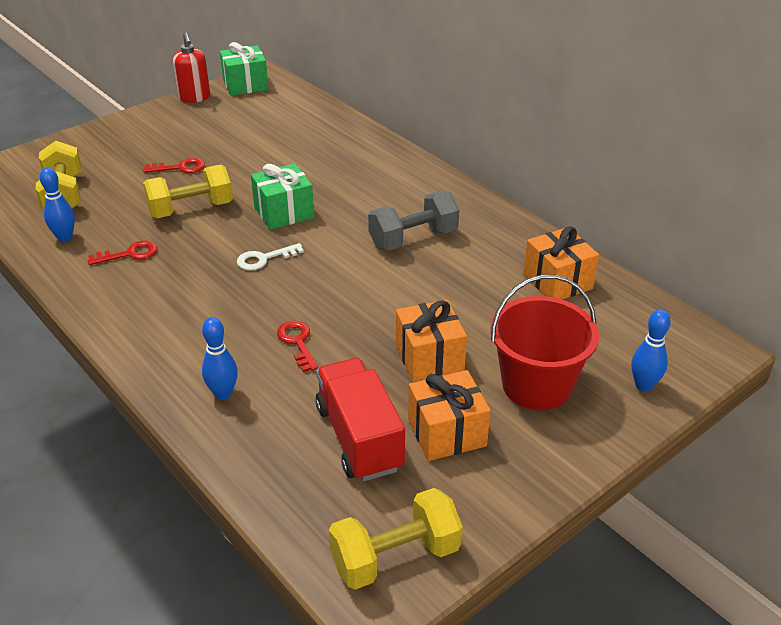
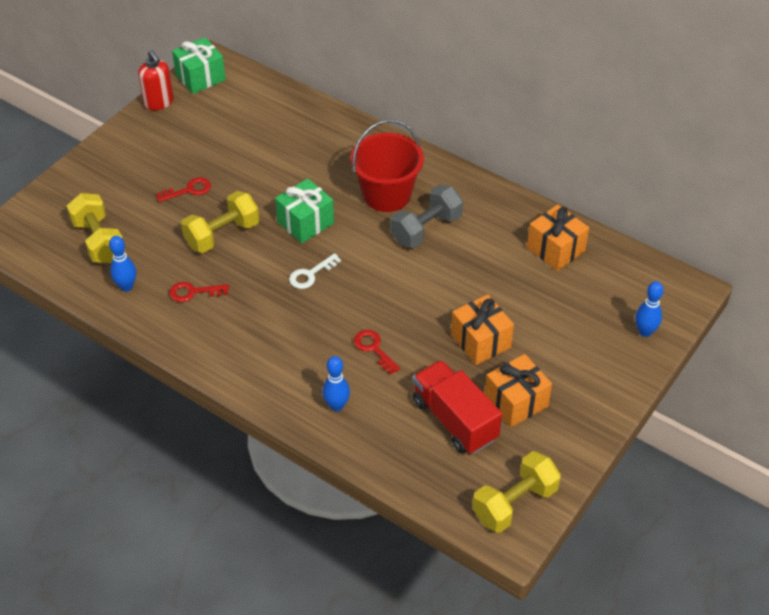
camera: 15 degrees left, 10 degrees up
(129, 254) = (193, 292): red key -> red key turned 150 degrees counterclockwise
(536, 385) = (568, 348): red bucket -> red bucket (387, 195)

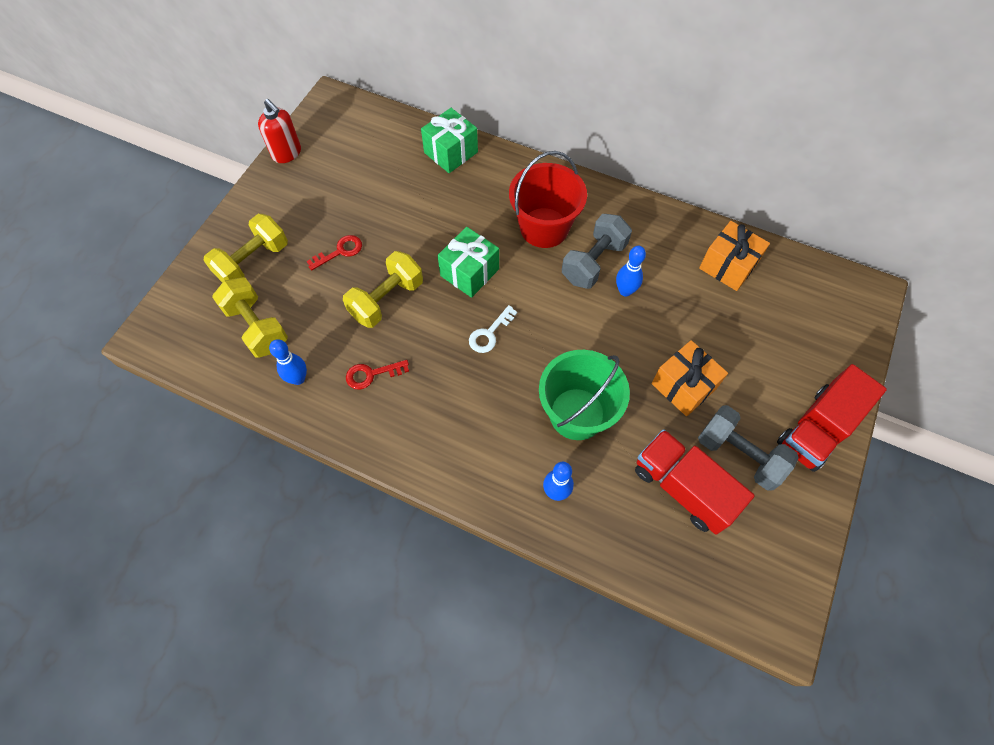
camera: 10 degrees left, 15 degrees up
(200, 77) = (323, 119): green gift -> green gift (451, 152)
(373, 349) = (577, 413): red key -> green bucket
(514, 503) = (773, 583): yellow dumbbell -> yellow dumbbell (253, 261)
(516, 402) = (739, 454): orange gift -> grey dumbbell
(597, 392) = (817, 428): none -> red truck
(645, 332) = (842, 348): blue bowling pin -> blue bowling pin (625, 291)

